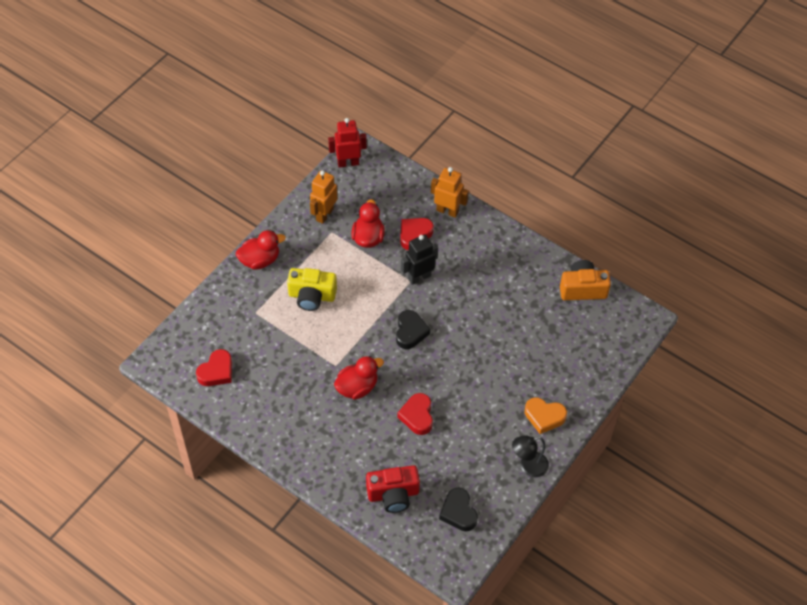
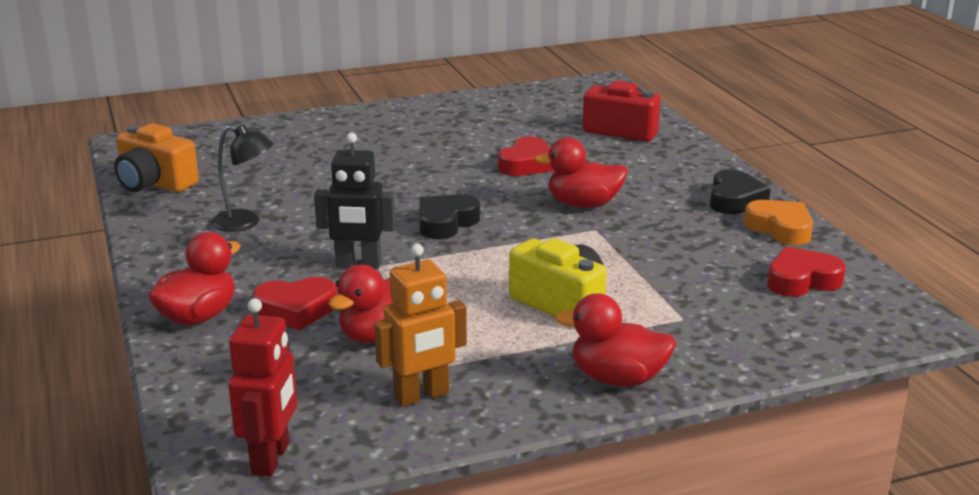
camera: 145 degrees left, 30 degrees down
(348, 163) = (271, 459): red robot -> red robot turned 105 degrees counterclockwise
(447, 211) = (198, 317): orange robot -> red duck
(458, 512) = (557, 105): black heart -> black heart (734, 199)
(528, 466) = (440, 106): black lamp -> black lamp (245, 223)
(544, 417) = (371, 124): orange heart -> orange heart (780, 228)

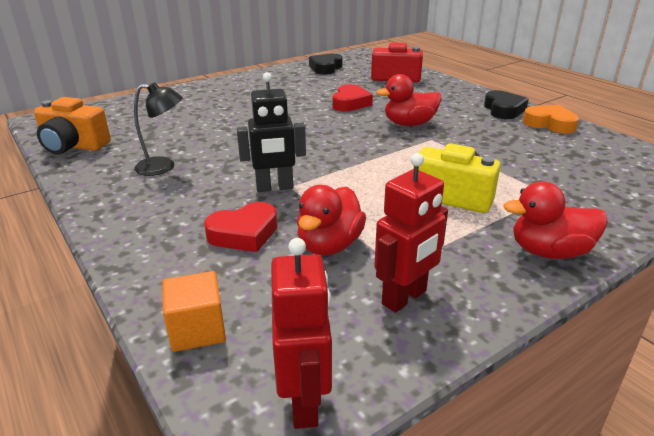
camera: 15 degrees left, 5 degrees up
(198, 317) = (157, 254): red duck -> none
(206, 389) = (197, 329): none -> orange cube
(422, 396) = (405, 298): orange robot -> red robot
(446, 223) = (322, 148): black heart -> black heart (325, 68)
(802, 280) = (599, 155): red heart -> none

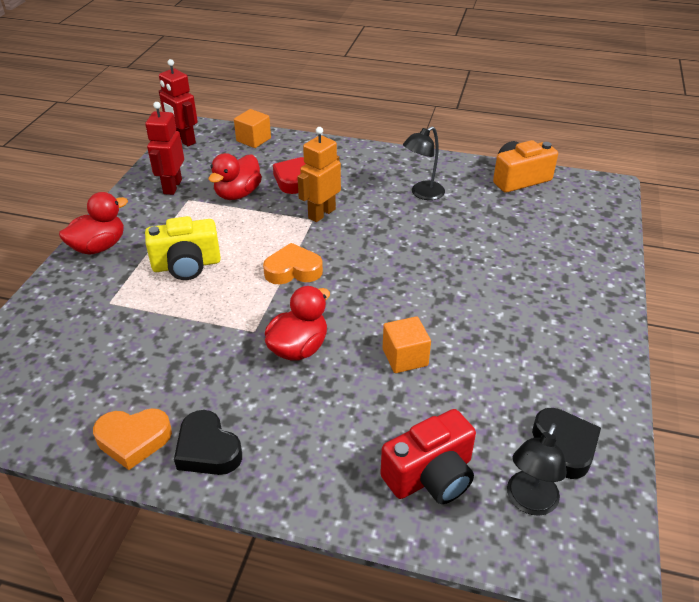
camera: 140 degrees right, 10 degrees up
(274, 188) = (321, 213): black robot -> orange robot
(329, 245) = (238, 194): red duck -> red duck turned 135 degrees counterclockwise
(350, 103) = (405, 357): red heart -> orange cube
(361, 159) = (293, 270): none -> orange heart
(365, 65) = (529, 502): none -> black lamp

